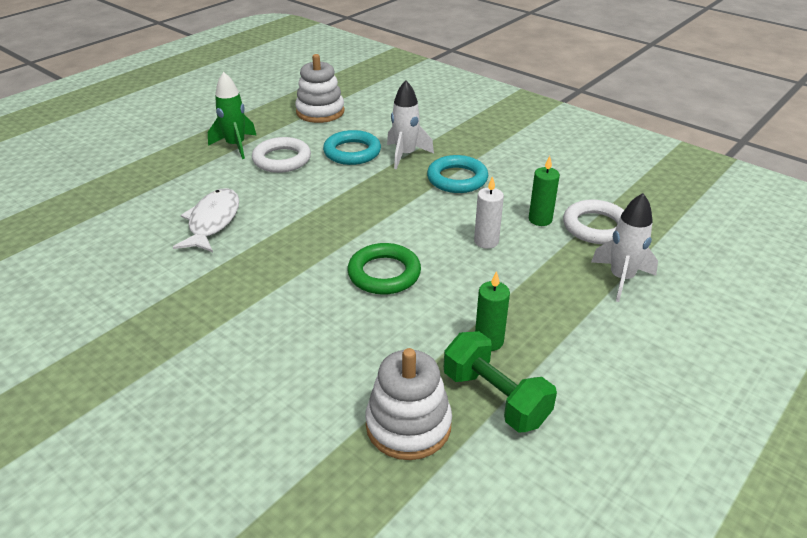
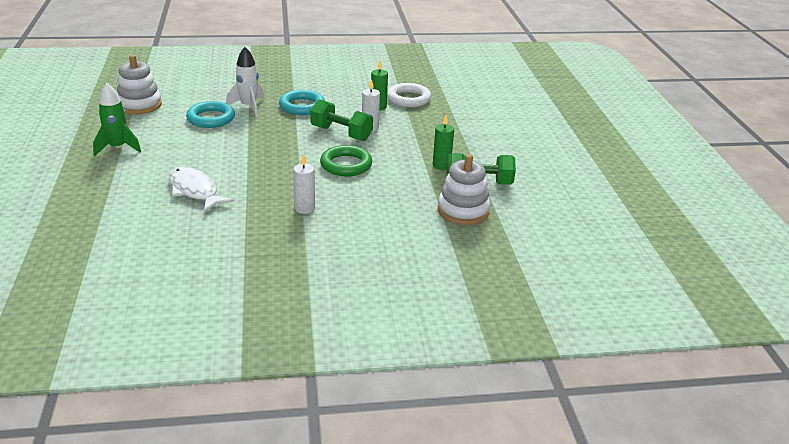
camera: 50 degrees left, 5 degrees down
(259, 301) = (304, 208): none -> white candle
(282, 159) = (170, 141): white ring -> none
(443, 232) = (341, 133): none -> green dumbbell
(621, 279) = (453, 115): white rocket -> none

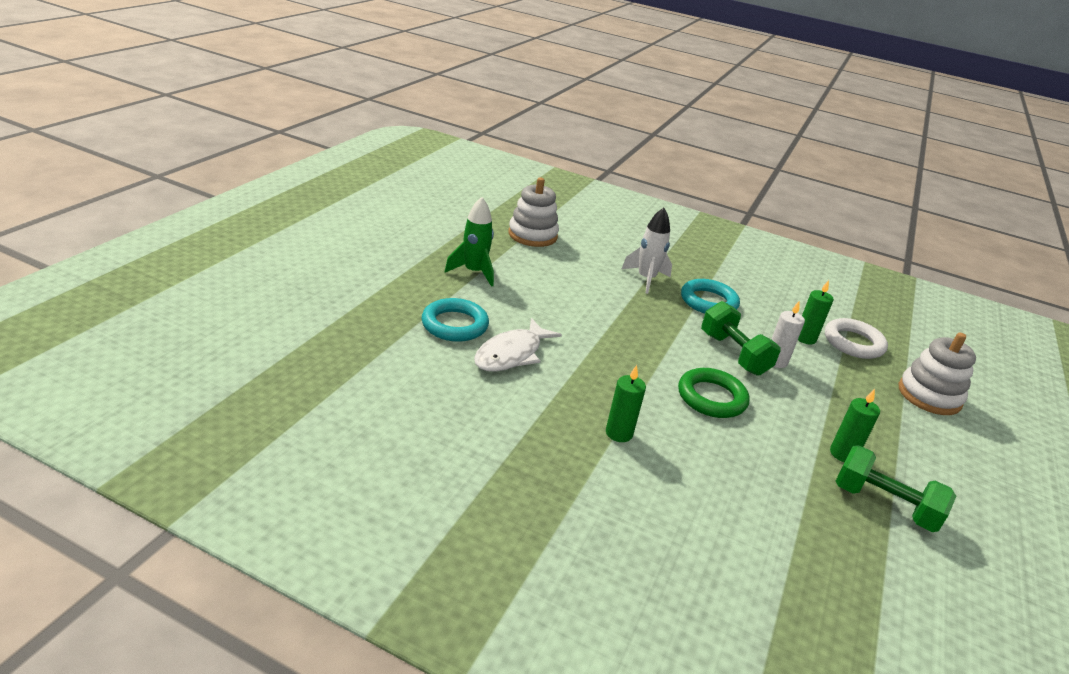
camera: 30 degrees right, 0 degrees up
(195, 191) = (511, 354): white fish -> white fish turned 135 degrees counterclockwise
(211, 118) = (594, 277): turquoise ring -> turquoise ring (455, 325)
(304, 208) = (619, 433): white candle -> green candle
(463, 211) = (834, 538): white stacking toy -> white stacking toy (929, 396)

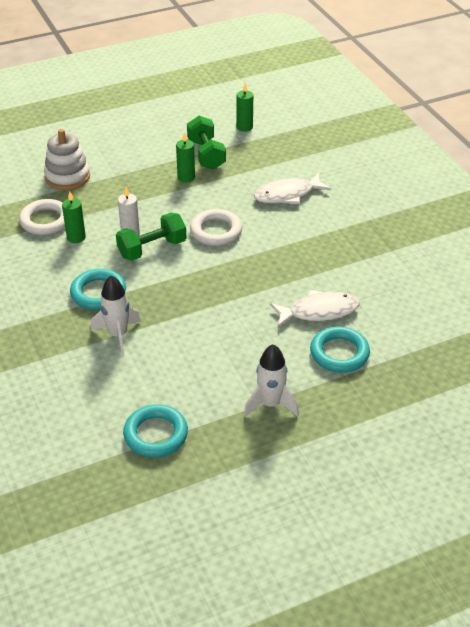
camera: 135 degrees left, 10 degrees up
(474, 272) = (270, 404): green rocket -> white rocket
(532, 235) = (156, 434): white stacking toy -> turquoise ring
(619, 433) = (305, 237): green candle -> green candle (244, 127)
(711, 398) = (216, 231): green ring -> white ring
(712, 488) = (287, 195): none -> white fish
(733, 354) = (152, 249): green dumbbell -> green dumbbell turned 45 degrees clockwise

